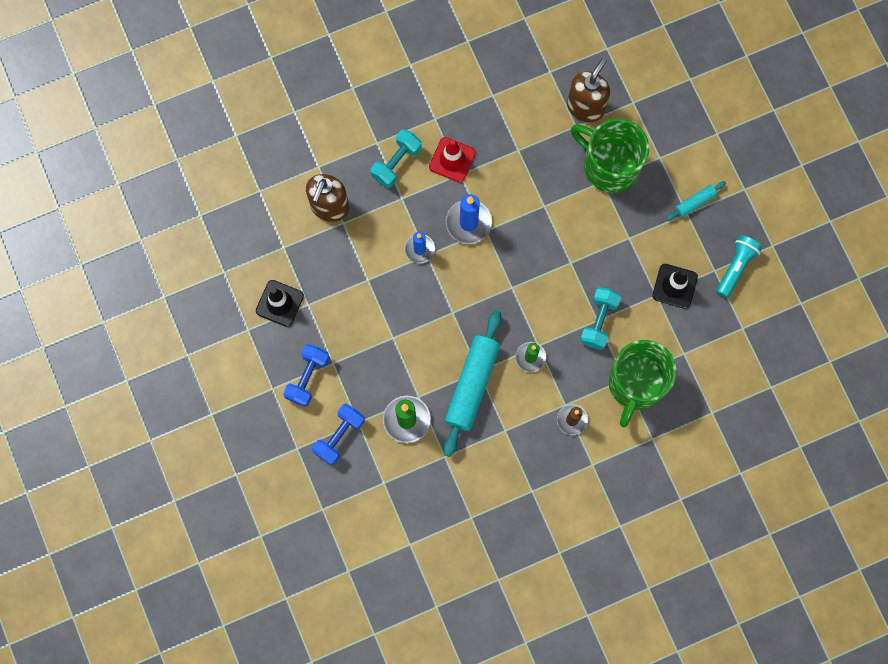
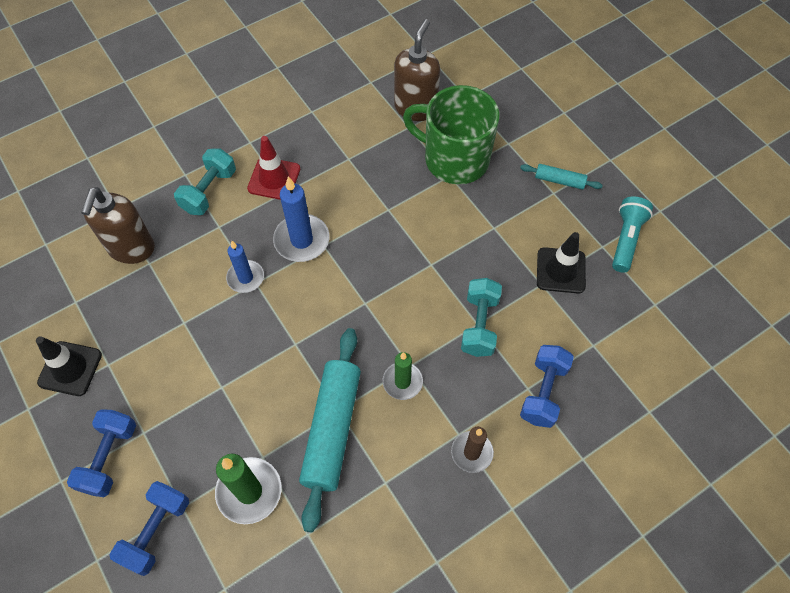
camera: 10 degrees left, 15 degrees down
(635, 384) = (543, 392): green mug -> blue dumbbell
(695, 202) = (559, 180): turquoise rolling pin -> turquoise rolling pin turned 60 degrees clockwise

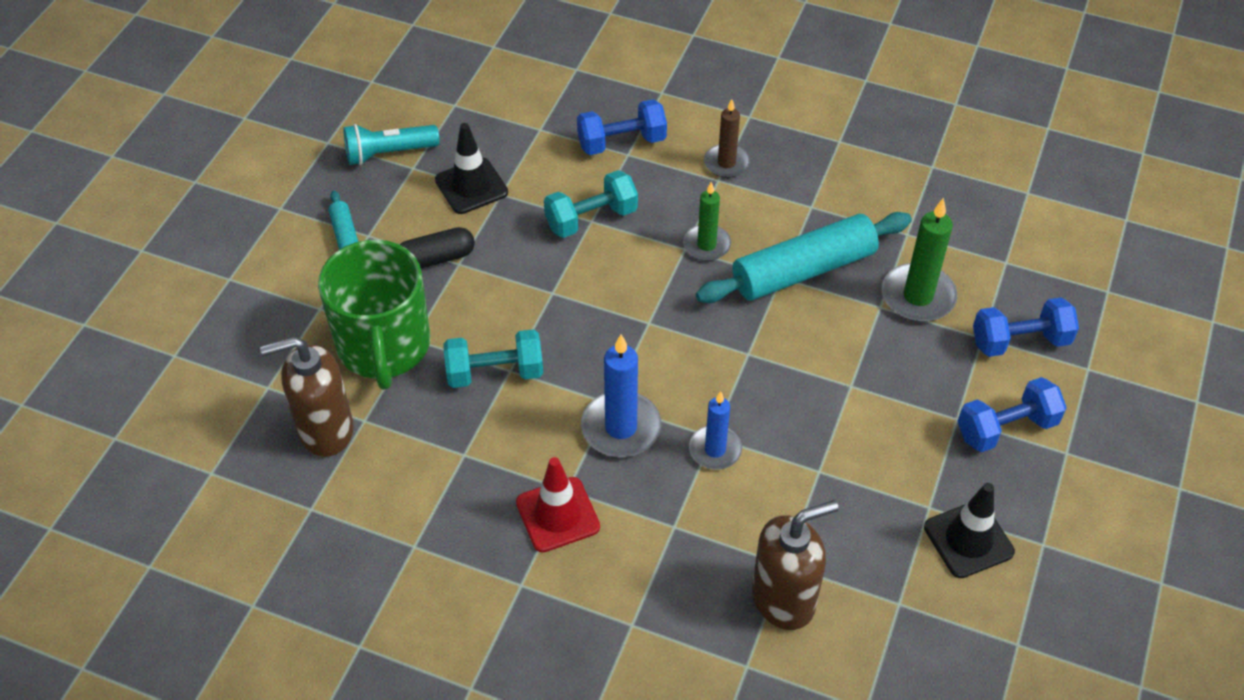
camera: 125 degrees left, 10 degrees down
(209, 191) = (634, 575): turquoise dumbbell -> turquoise dumbbell (495, 372)
(507, 218) = (436, 258): none -> black capsule

